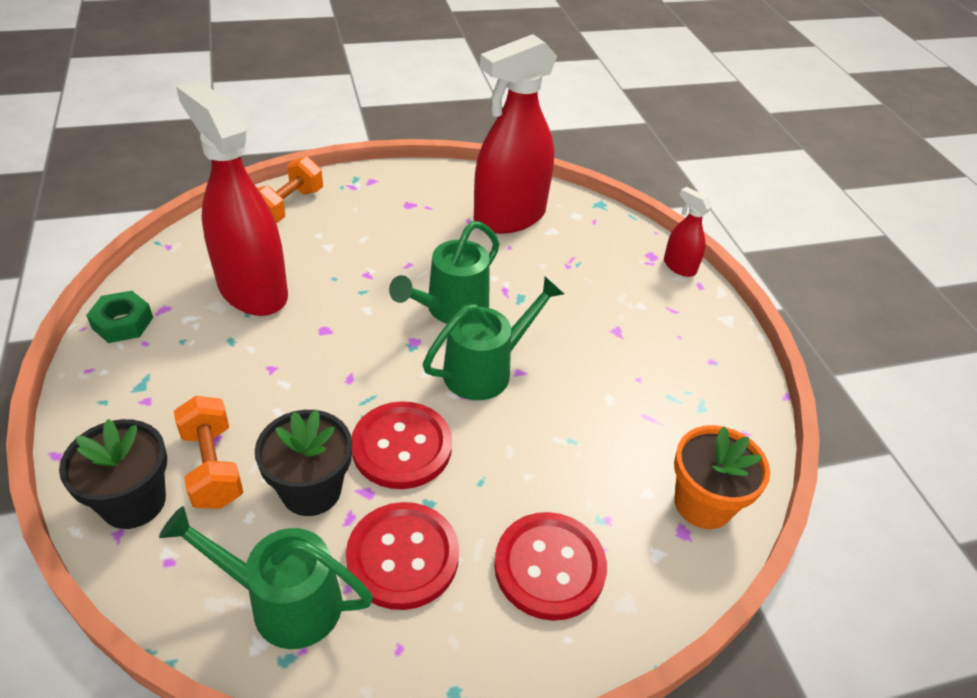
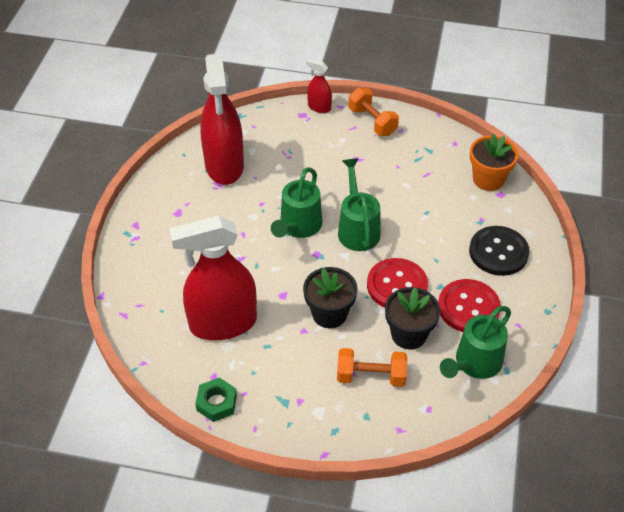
camera: 60 degrees left, 5 degrees up
(133, 502) = (380, 419): black flower pot -> black flower pot (329, 314)
(288, 206) = (137, 281): orange dumbbell -> orange dumbbell (372, 121)
(450, 310) = (298, 227): green watering can -> green watering can turned 45 degrees clockwise
(549, 567) = (498, 252): red button -> black button
(679, 266) = (319, 107): red spray bottle -> red spray bottle turned 45 degrees clockwise

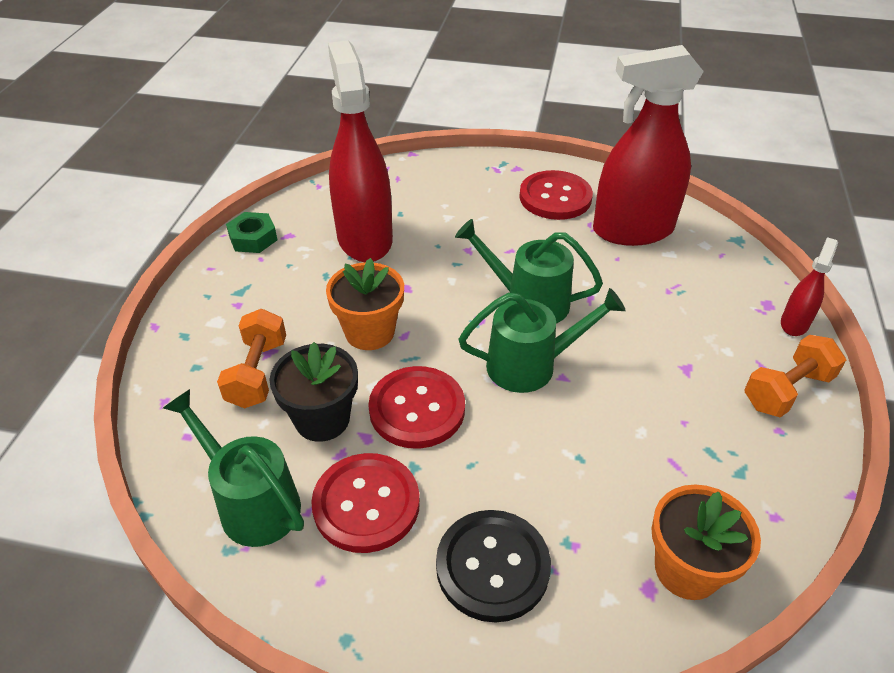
camera: 90 degrees right, 5 degrees down
(180, 204) = (555, 197): none -> red button
(329, 314) = (370, 332): black flower pot -> orange flower pot

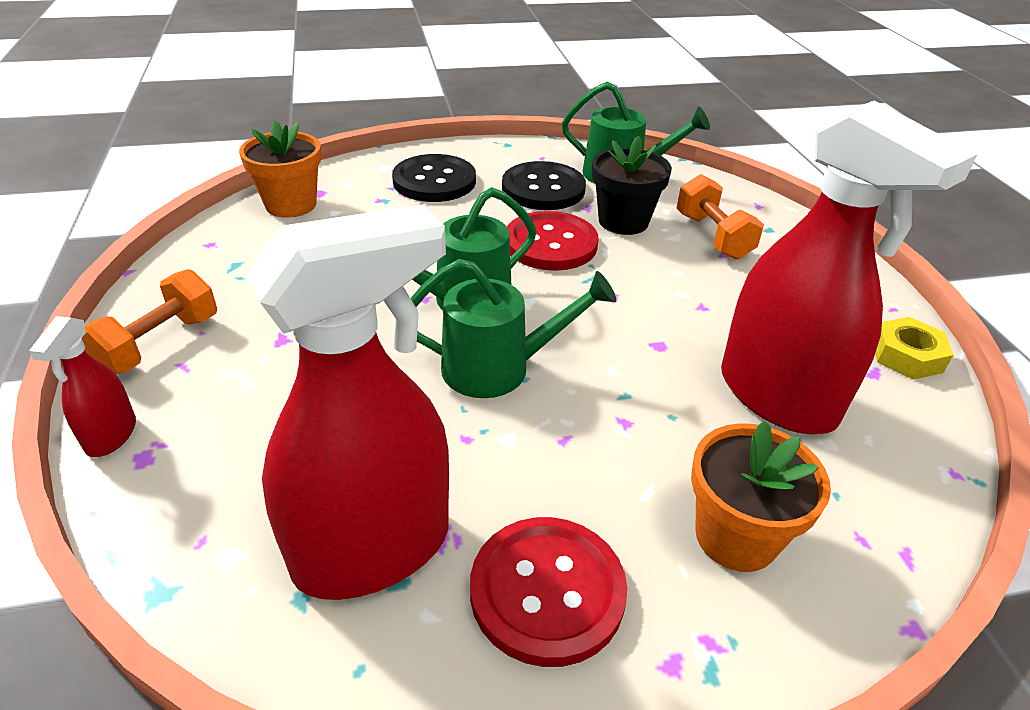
camera: 155 degrees right, 5 degrees down
(253, 238) = (906, 356): green nut -> yellow nut
(366, 504) = (543, 189): red button -> black button
(370, 332) = (651, 290): orange flower pot -> orange flower pot (736, 536)

